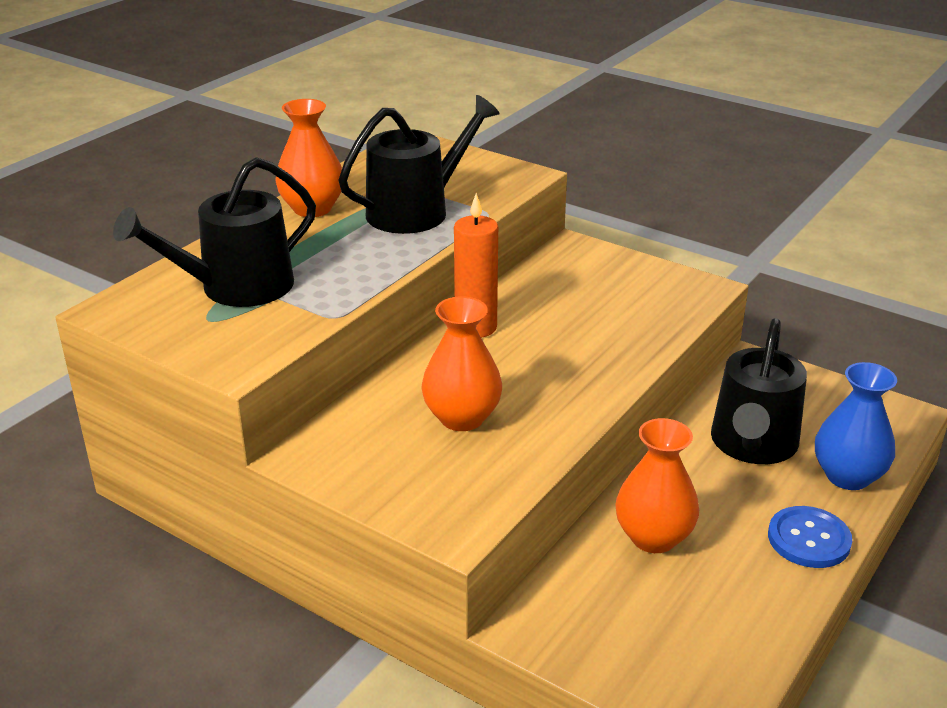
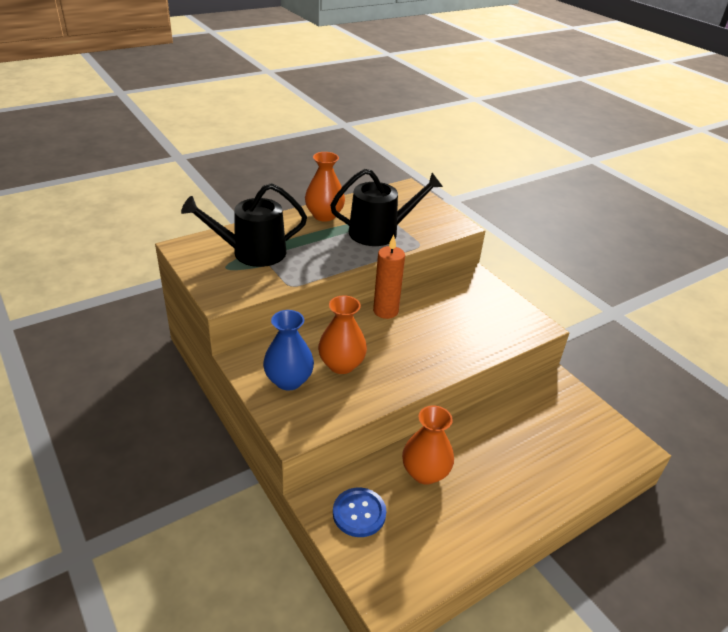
camera: 20 degrees right, 5 degrees up
(752, 444) = (523, 434): black watering can -> none
(809, 539) = (519, 509): blue button -> blue button (359, 513)
(847, 476) = (571, 476): blue vase -> blue vase (289, 380)

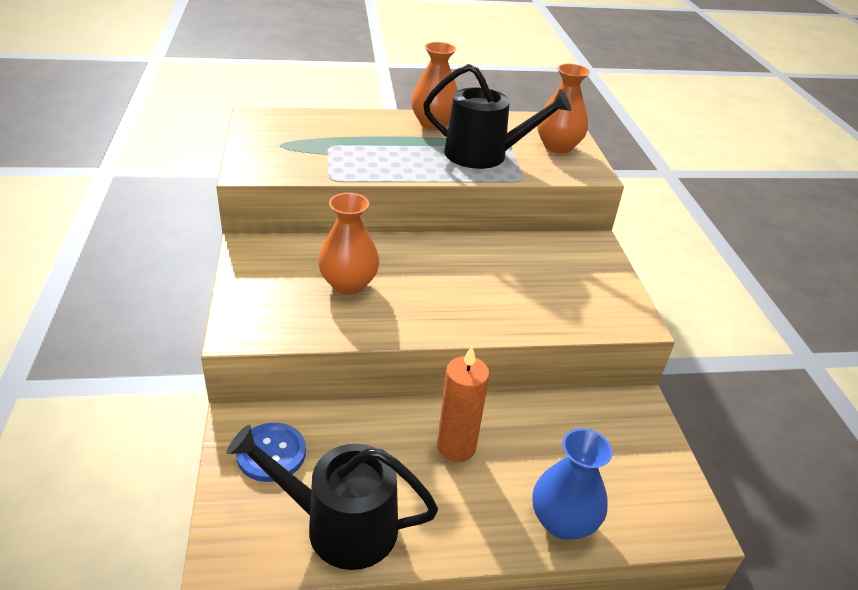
camera: 25 degrees right, 0 degrees up
(252, 252) = (320, 138): black watering can -> black watering can (340, 525)
(289, 380) = (277, 281): blue vase -> blue vase (562, 521)
(385, 311) = (447, 246): orange candle -> orange candle (456, 447)
(425, 472) = (382, 441): orange vase -> orange vase (557, 147)

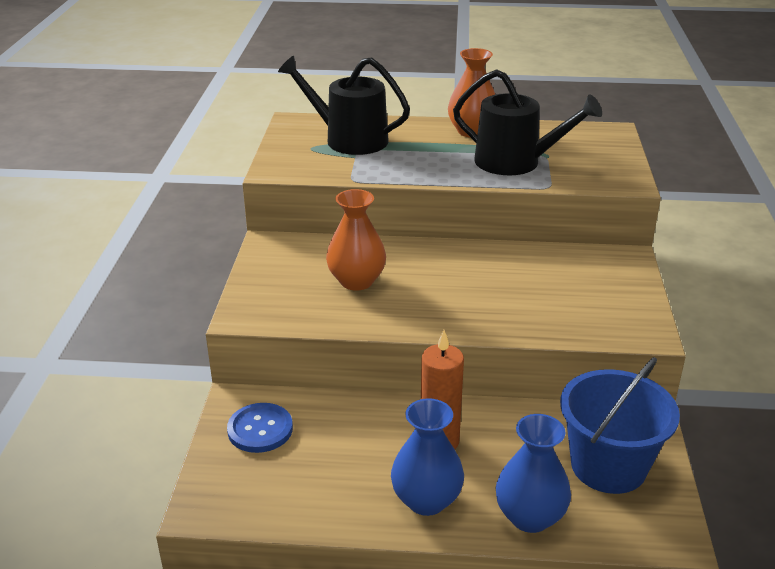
camera: 15 degrees right, 5 degrees down
(340, 525) = (310, 495): black watering can -> black watering can (349, 139)
(459, 516) = (426, 500): none -> blue vase
(557, 147) = (599, 156): orange vase -> none
(619, 456) = (608, 466): none -> blue bucket

